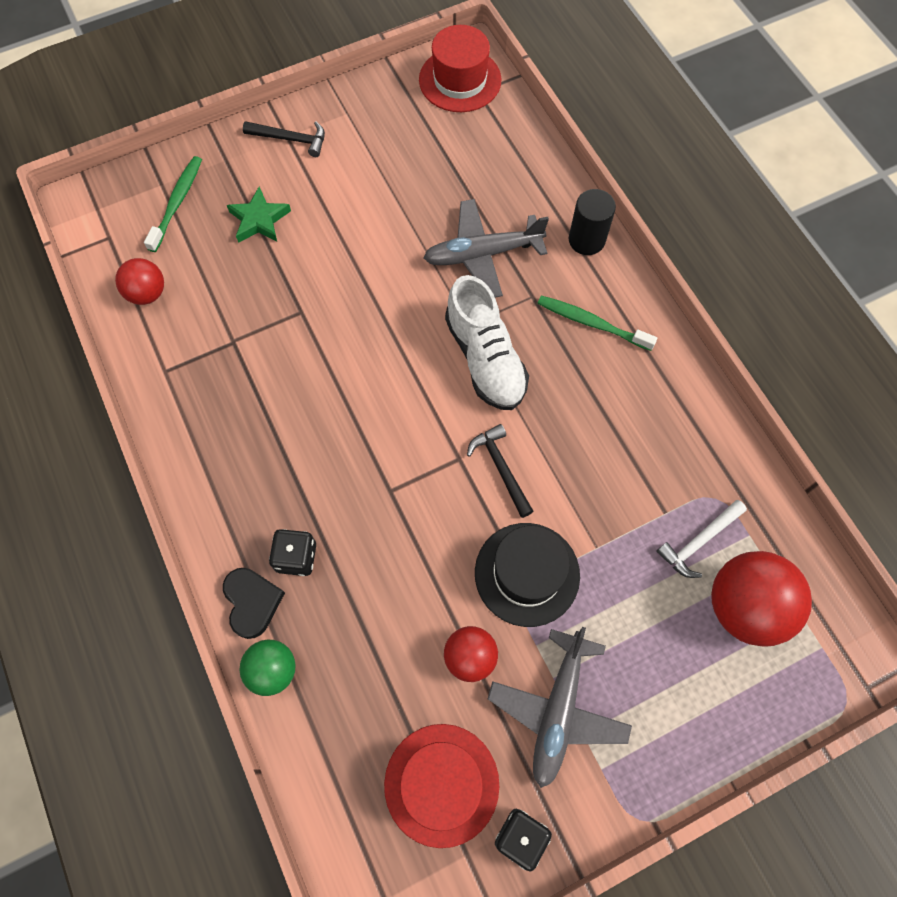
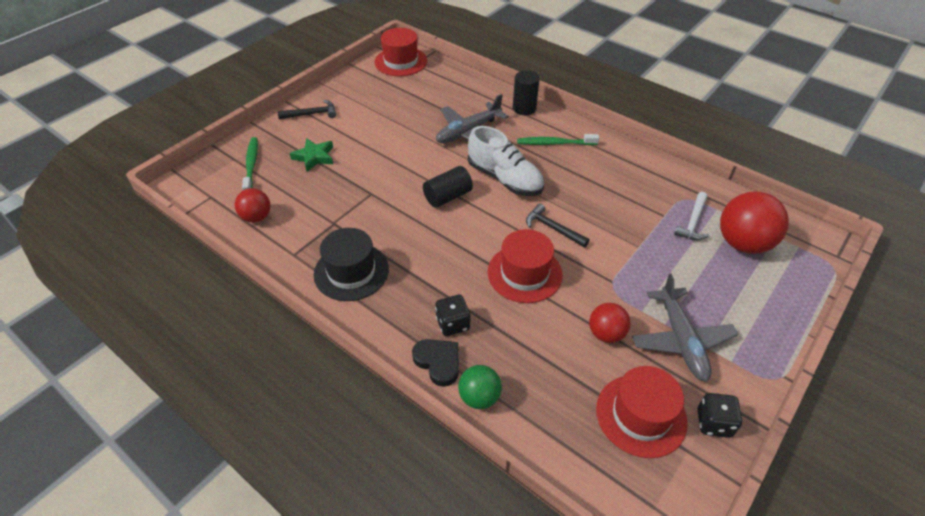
camera: 25 degrees left, 20 degrees down
(394, 358) = (448, 196): none -> black cylinder
(423, 523) = (524, 273): none -> red hat
(527, 574) = (608, 275): black hat -> black hat (351, 271)

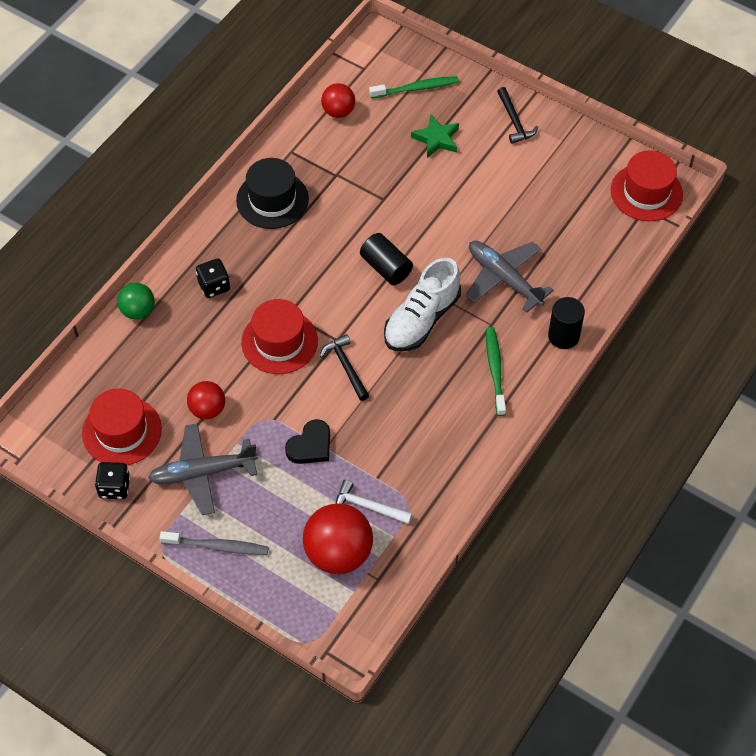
camera: 85 degrees right, 10 degrees up
(438, 362) = (172, 278): black heart -> black heart (310, 446)
(553, 228) = (346, 367): black hammer -> black hammer turned 60 degrees counterclockwise
(760, 330) = (217, 546): none -> grey toothbrush

